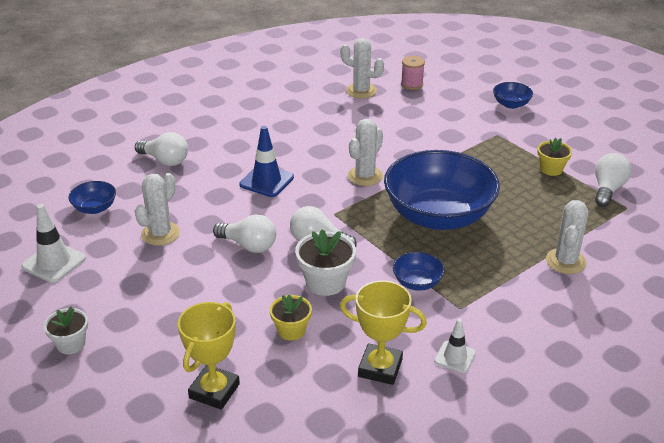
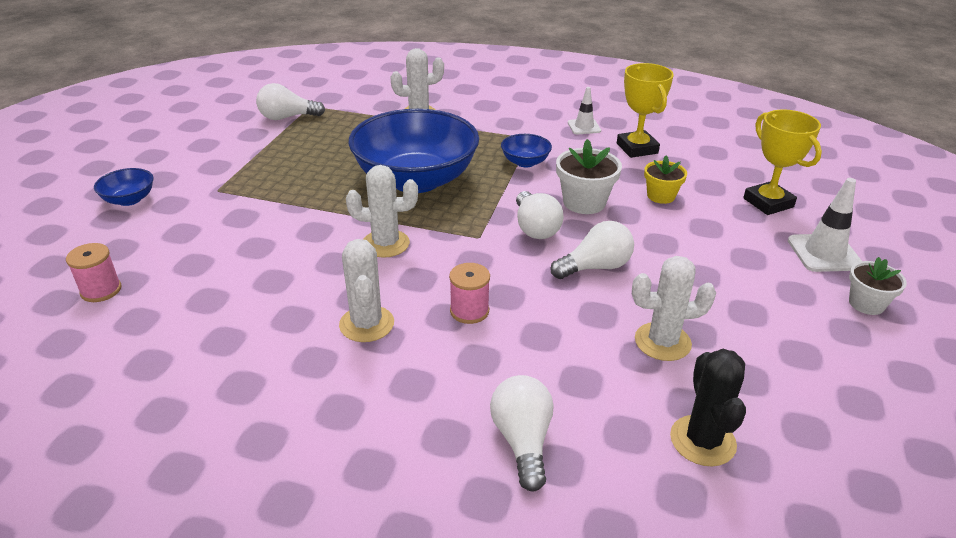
camera: 125 degrees left, 0 degrees up
(54, 262) = (824, 401): white traffic cone -> white traffic cone (824, 253)
(95, 208) = (702, 441): blue bowl -> black cactus
(214, 391) = (768, 203): yellow trophy -> yellow trophy turned 75 degrees clockwise
(248, 245) = (595, 267): white light bulb -> white light bulb turned 75 degrees clockwise
(266, 181) = (469, 311): blue traffic cone -> pink spool
(361, 91) = (148, 330): white cactus -> white cactus (366, 324)
(551, 169) = (272, 147): yellow flower pot -> none

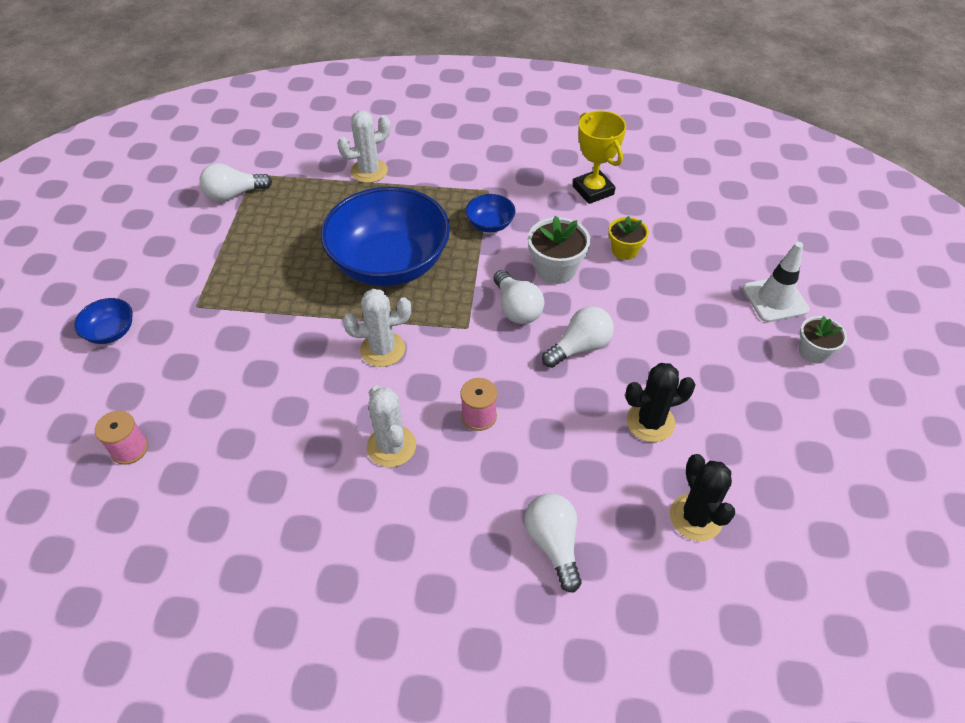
camera: 10 degrees left, 15 degrees up
(584, 127) = (537, 167): white traffic cone -> none
(662, 342) = (650, 422): white cactus -> black cactus
(768, 203) = (721, 245): yellow trophy -> none

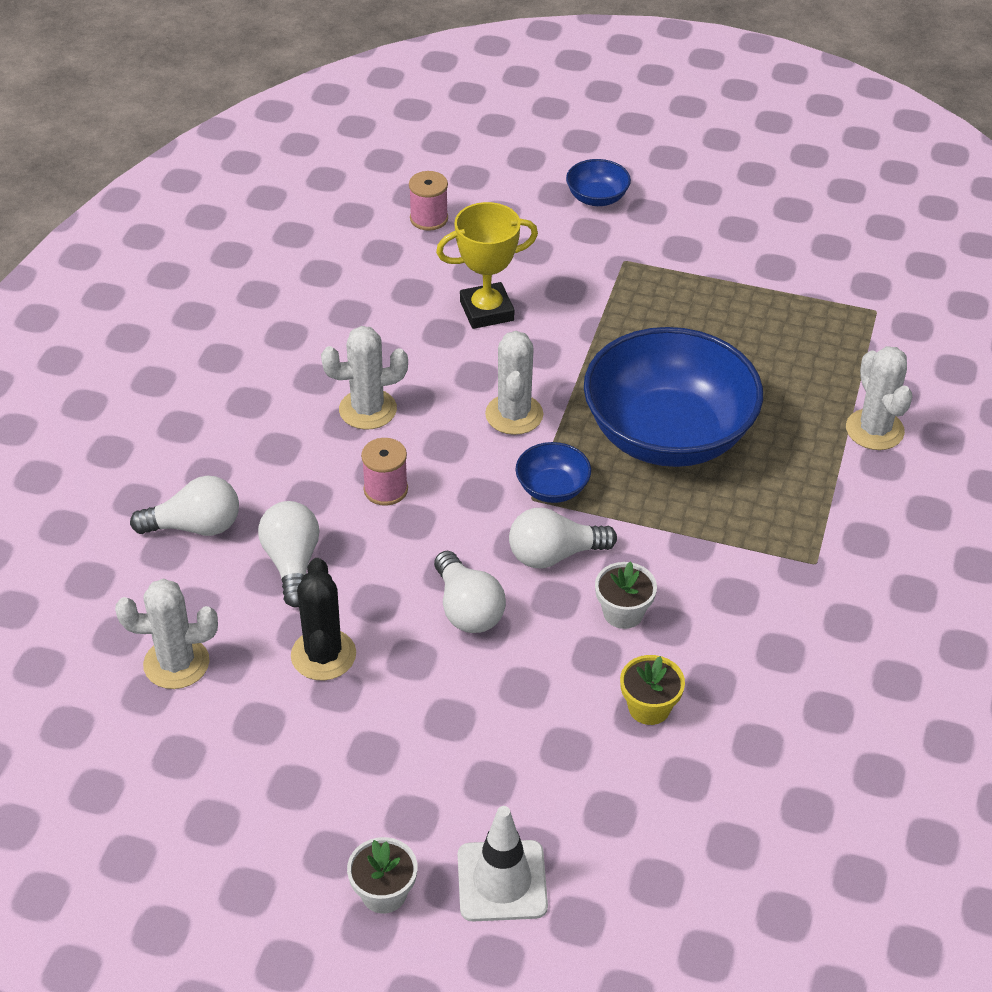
camera: 100 degrees right, 5 degrees down
(234, 194) = (832, 292): white light bulb -> white light bulb (292, 563)
(490, 224) = (734, 553): blue bowl -> blue bowl (552, 488)
(555, 269) = (623, 612): white flower pot -> white flower pot, size x0.66
(593, 190) = (801, 699): yellow trophy -> yellow trophy (486, 311)
(696, 517) = (176, 663): black cactus -> white cactus

